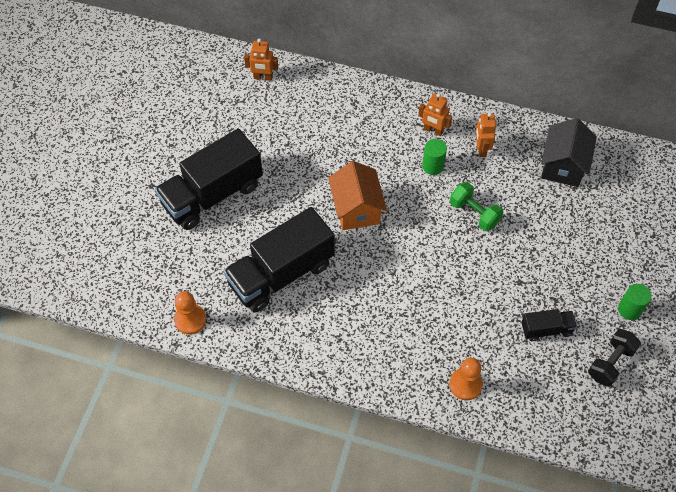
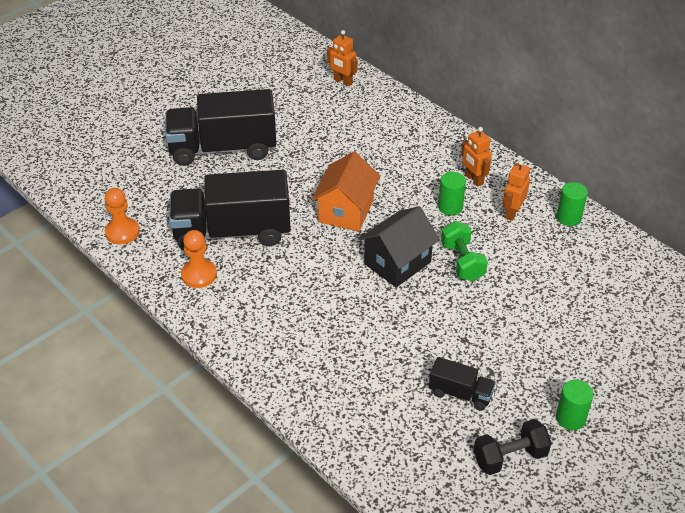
camera: 30 degrees right, 15 degrees down
(465, 384) = (334, 401): orange pawn -> orange pawn (199, 275)
(524, 134) = (568, 218): none -> green cylinder
(563, 166) = (591, 260): black house -> black house (397, 263)

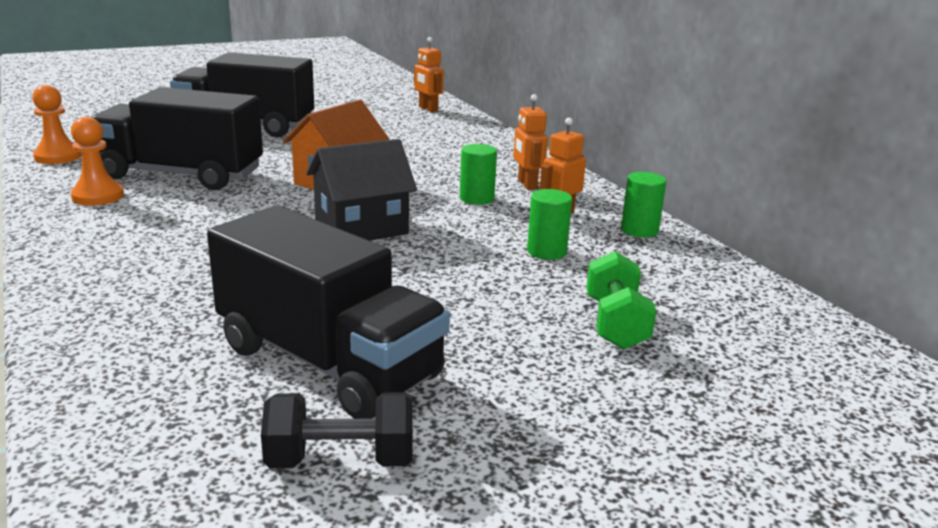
camera: 15 degrees right, 20 degrees down
(460, 393) = (328, 362): black truck -> black truck, size x2.16
(462, 262) = (453, 241): green dumbbell -> green dumbbell (615, 324)
(570, 418) = (498, 432): green cylinder -> green cylinder (546, 251)

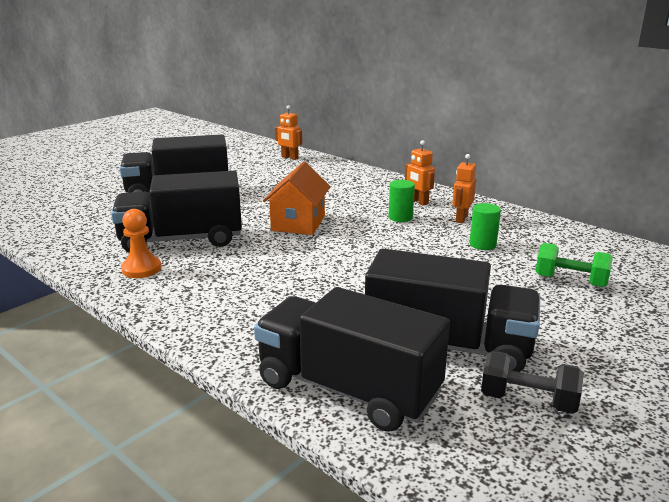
camera: 20 degrees left, 0 degrees up
(58, 157) = (64, 244): orange pawn -> none
(134, 380) = (348, 389): none -> black truck
(340, 460) = (527, 401): black dumbbell -> black dumbbell turned 45 degrees clockwise
(361, 227) = (355, 253): black house -> none
(615, 324) = (570, 281): green dumbbell -> green dumbbell turned 45 degrees counterclockwise
(639, 230) = (516, 219): green cylinder -> none

